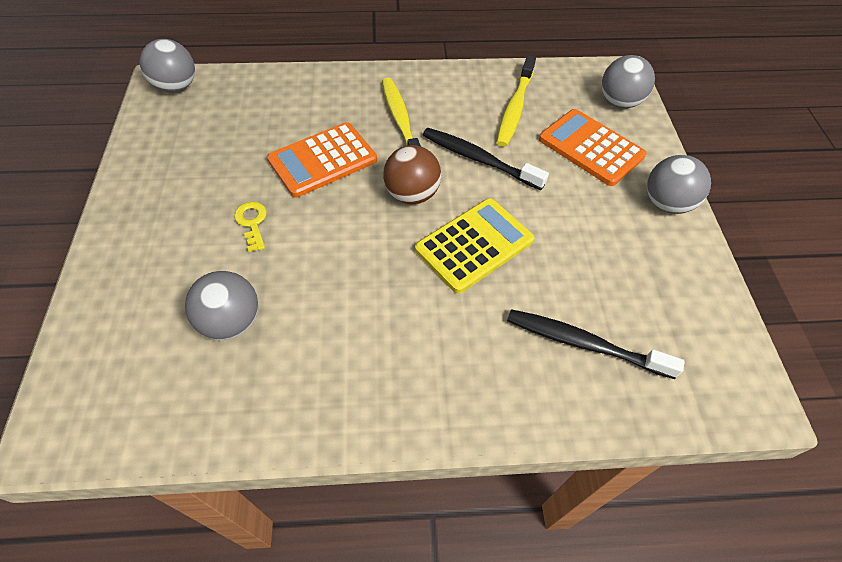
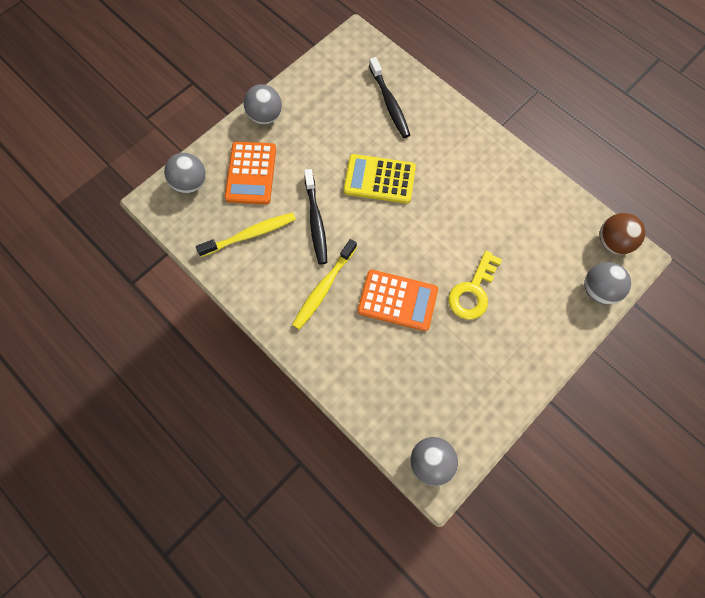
camera: 130 degrees left, 15 degrees up
(231, 322) = (526, 242): grey ball -> grey ball (598, 290)
(252, 223) = (472, 291): yellow key -> yellow key, size x1.74
(412, 194) = (375, 233): brown ball -> brown ball (612, 242)

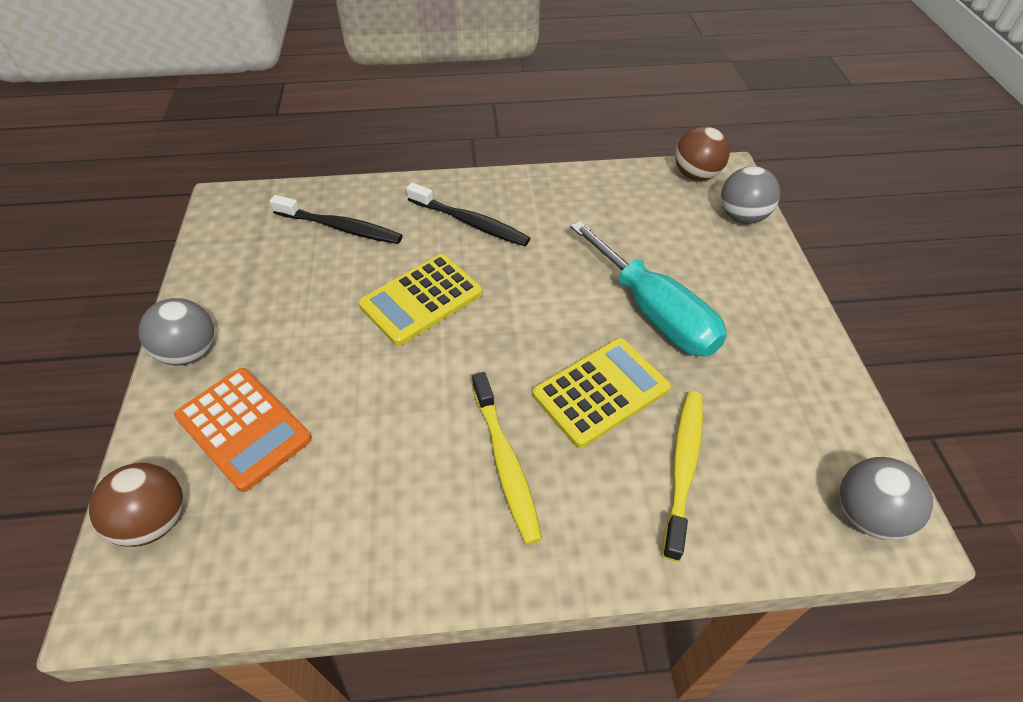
camera: 50 degrees left, 20 degrees down
(190, 183) = (155, 521): grey ball -> brown ball
(250, 234) = (330, 498): yellow toothbrush -> yellow toothbrush (683, 468)
(316, 221) = (401, 402): black toothbrush -> black toothbrush (470, 222)
(397, 300) = (600, 392): orange calculator -> yellow calculator
(472, 291) = (654, 312): yellow key -> turquoise screwdriver

